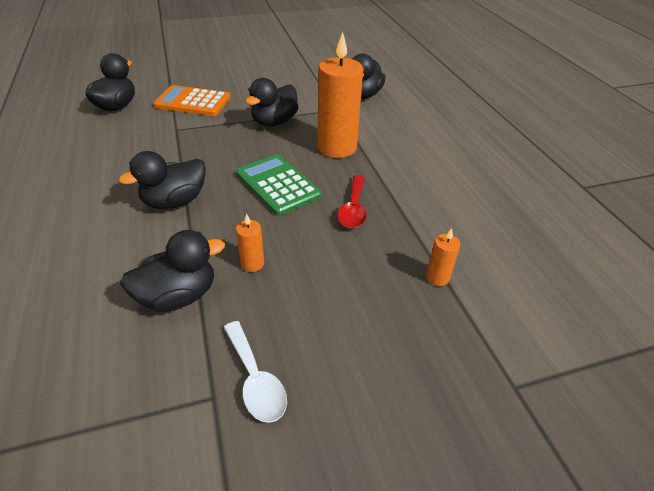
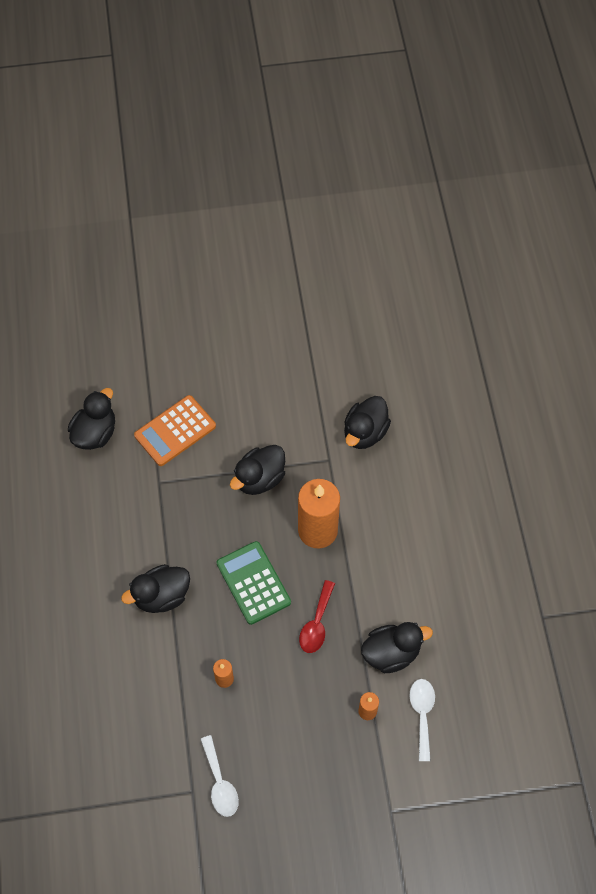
camera: 10 degrees right, 20 degrees up
(178, 296) = (168, 704): black duck -> black duck (391, 653)
(193, 102) = (175, 431): orange calculator -> orange calculator turned 60 degrees counterclockwise
(504, 274) = (422, 714): none -> white spoon

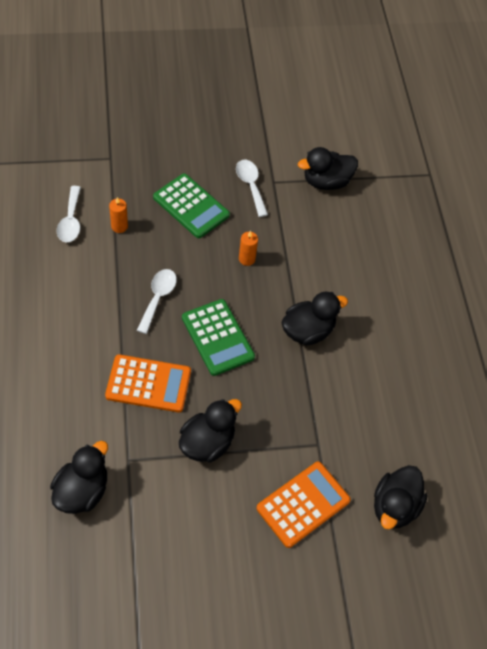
camera: 175 degrees right, 5 degrees down
(289, 746) = (191, 206): none -> green calculator
(316, 623) = (158, 298): red spoon -> white spoon
(317, 530) = (148, 384): orange candle -> orange calculator
(391, 653) = (90, 269): black duck -> black duck (326, 182)

